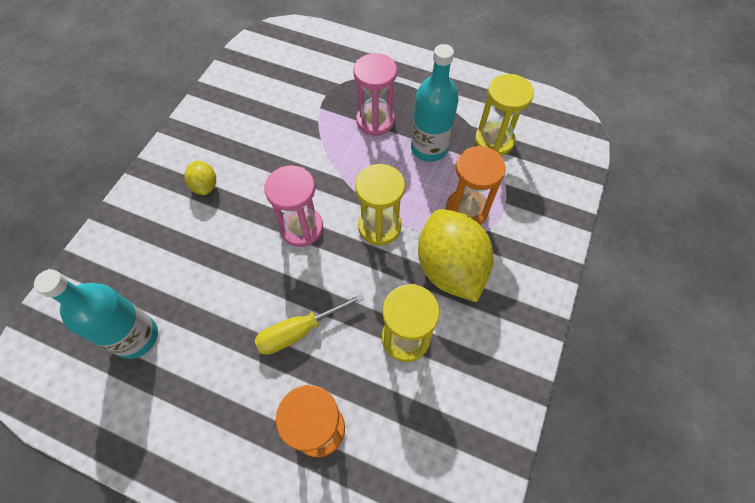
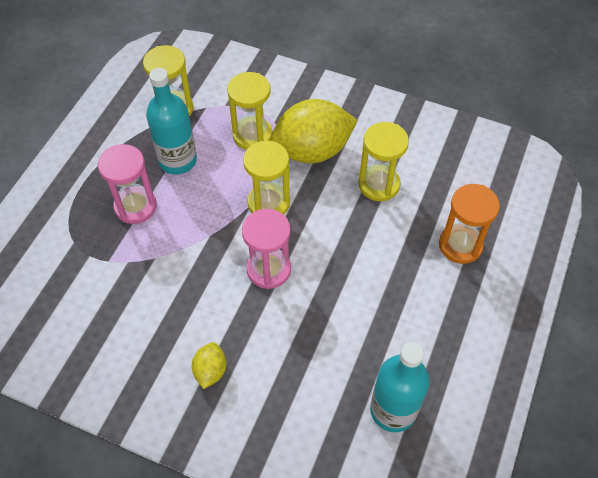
camera: 90 degrees left, 5 degrees down
(205, 186) = (210, 371): yellow lemon -> yellow lemon turned 60 degrees counterclockwise
(299, 331) = (378, 264): yellow screwdriver -> none
(466, 210) = (252, 135): orange hourglass -> yellow hourglass

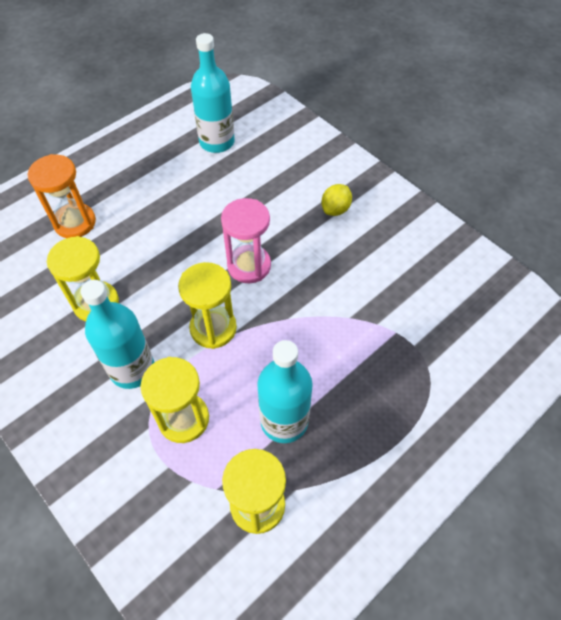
camera: 155 degrees left, 0 degrees up
(135, 206) = (351, 381): pink hourglass -> none
(312, 151) = (132, 369): yellow lemon -> turquoise bottle

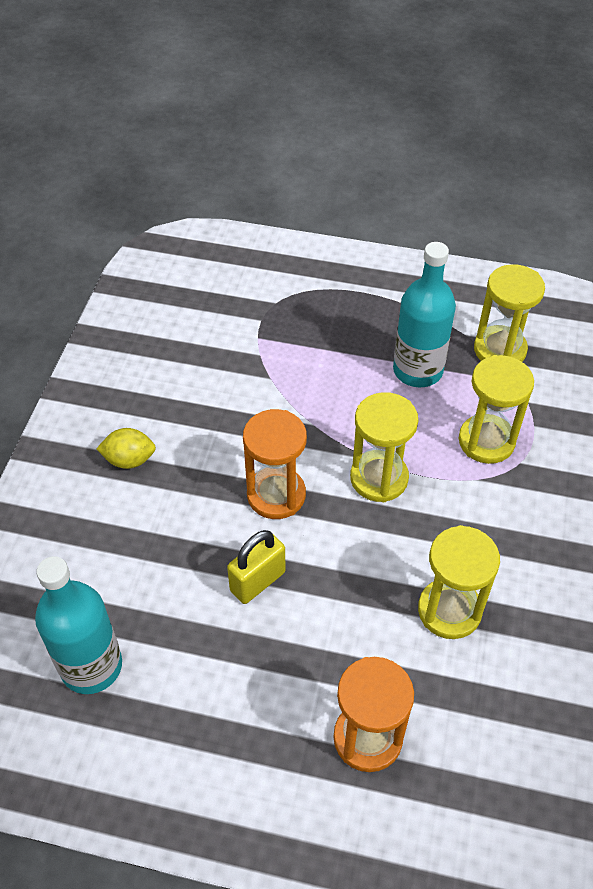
camera: 125 degrees left, 5 degrees down
(132, 369) = (483, 516): turquoise bottle -> none
(200, 226) = (257, 581): none -> yellow padlock
(249, 266) = (276, 495): pink hourglass -> orange hourglass

